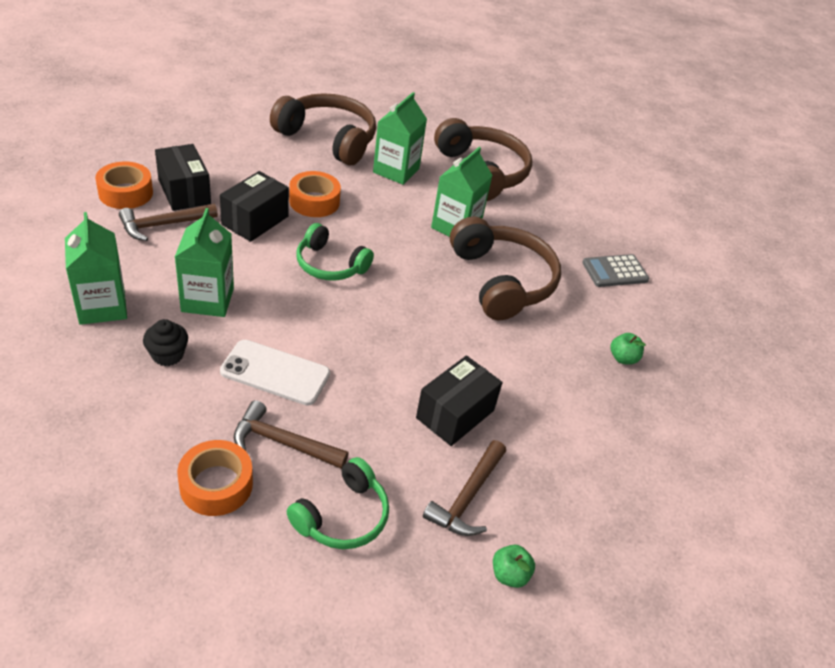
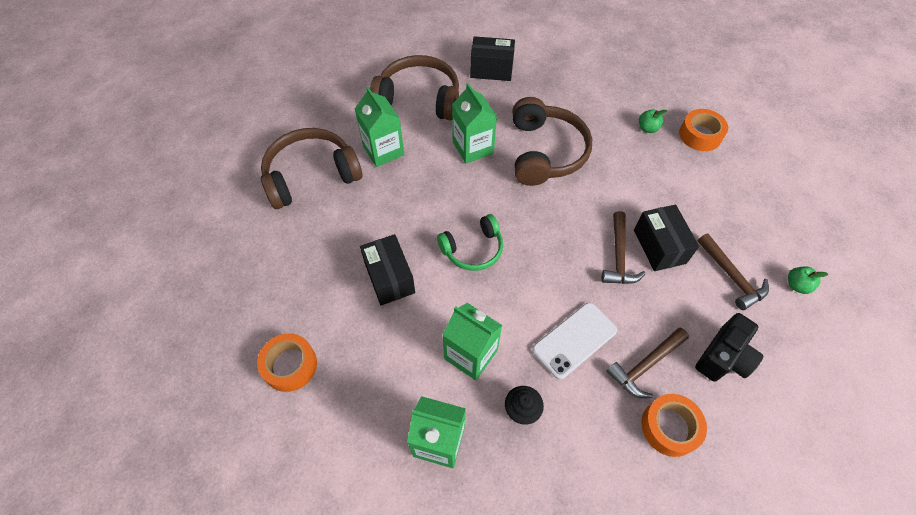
camera: 50 degrees left, 15 degrees up
(163, 225) = (355, 351): brown hammer -> brown hammer (618, 256)
(184, 191) = (317, 316): black box -> black box (491, 69)
(314, 201) = (389, 224): orange tape -> orange tape (700, 135)
(342, 516) = (723, 357): green headphones -> black camera
(501, 281) = (545, 152): brown headphones -> brown headphones turned 75 degrees clockwise
(615, 271) = (567, 85): grey calculator -> none

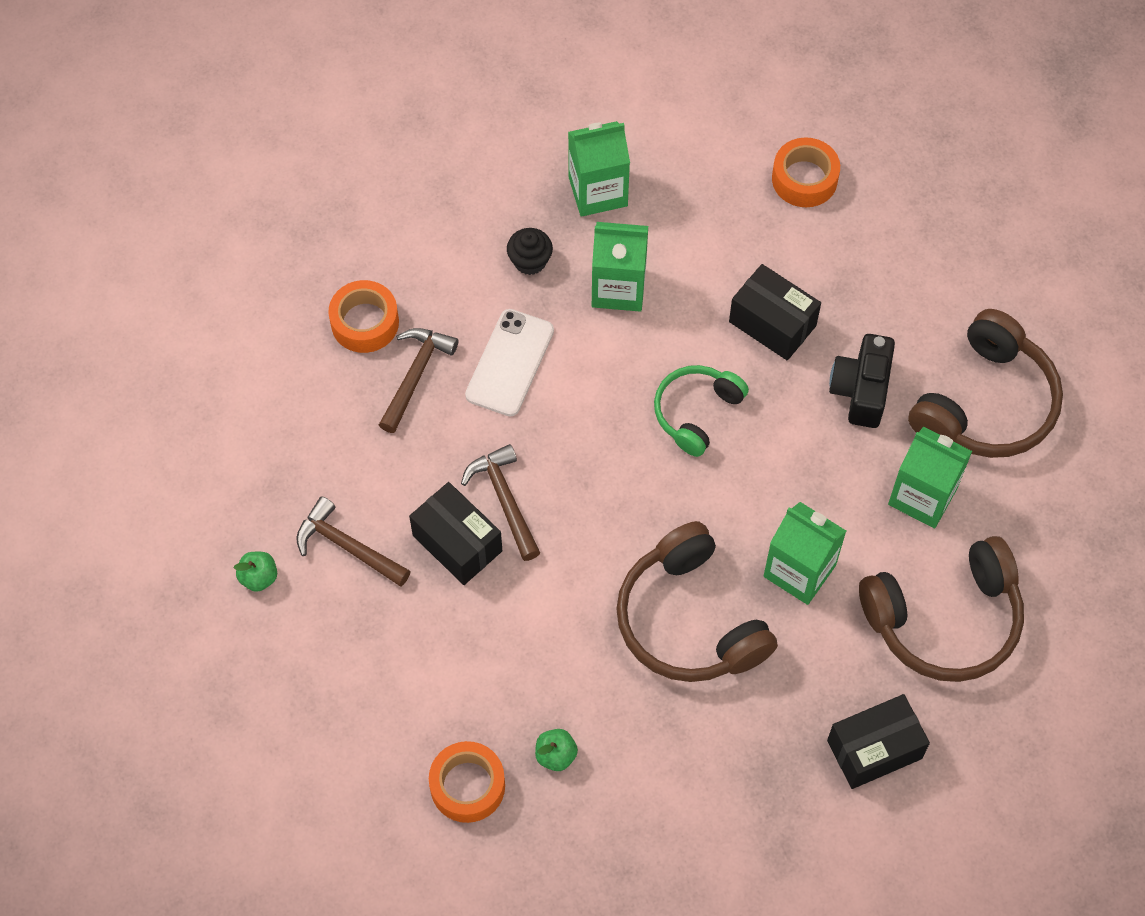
camera: 150 degrees right, 5 degrees up
(723, 357) = (328, 431): black camera -> black camera (861, 390)

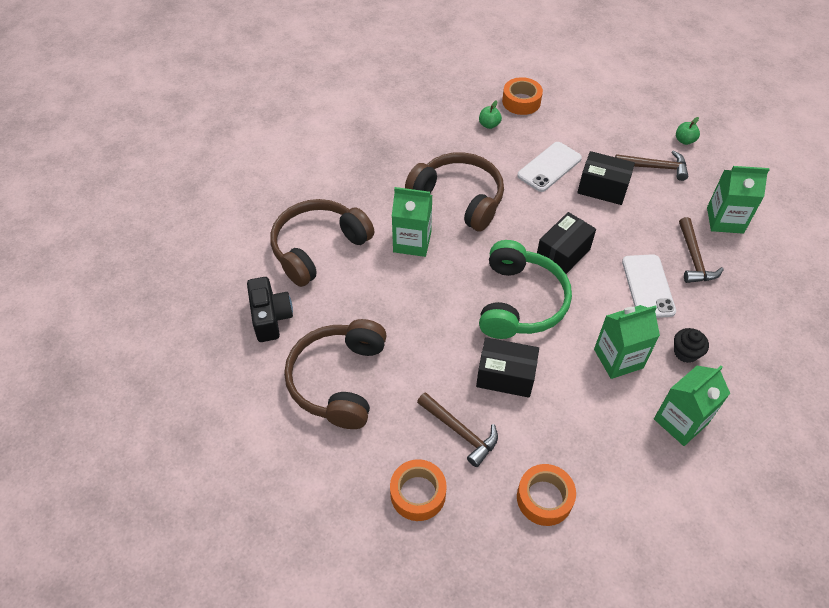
camera: 155 degrees right, 10 degrees down
(365, 322) = (748, 275): orange tape -> orange tape (418, 494)
(505, 500) = (594, 216): brown hammer -> brown hammer (460, 432)
(511, 619) = (549, 167): none -> white phone
(696, 412) = (519, 302): green headphones -> green headphones, size x1.63
(861, 390) = (425, 356): black camera -> black camera (271, 317)
(874, 749) = (333, 178): black box -> black box (563, 254)
(922, 496) = (358, 307): green carton -> green carton (725, 220)

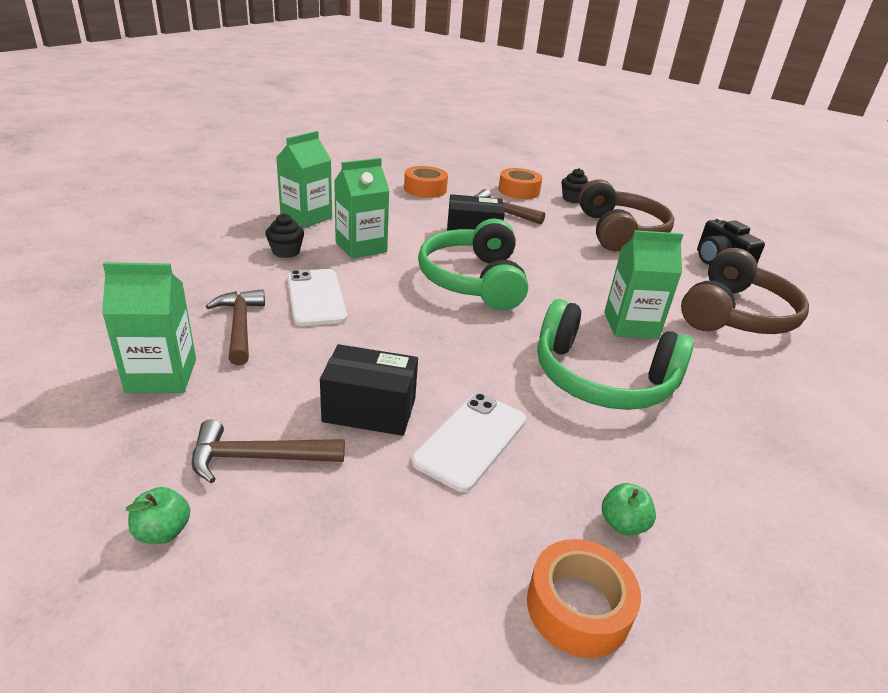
camera: 165 degrees right, 20 degrees down
(353, 467) = (572, 199): none -> black cupcake
(458, 198) = (602, 378): brown headphones -> green headphones
(563, 254) = (429, 322): black box -> none

